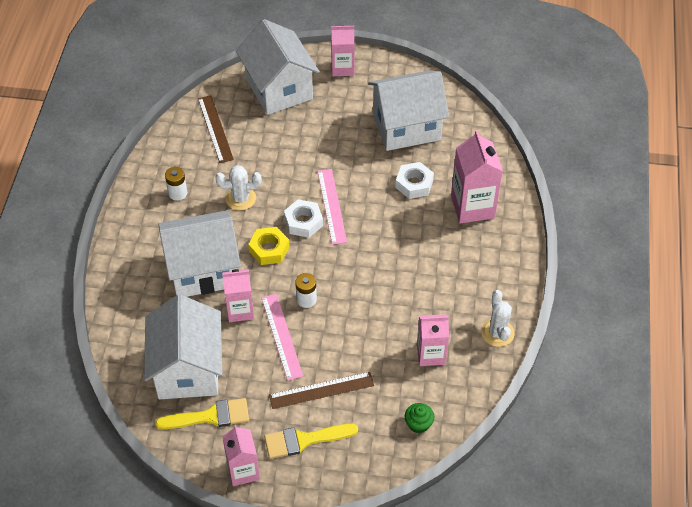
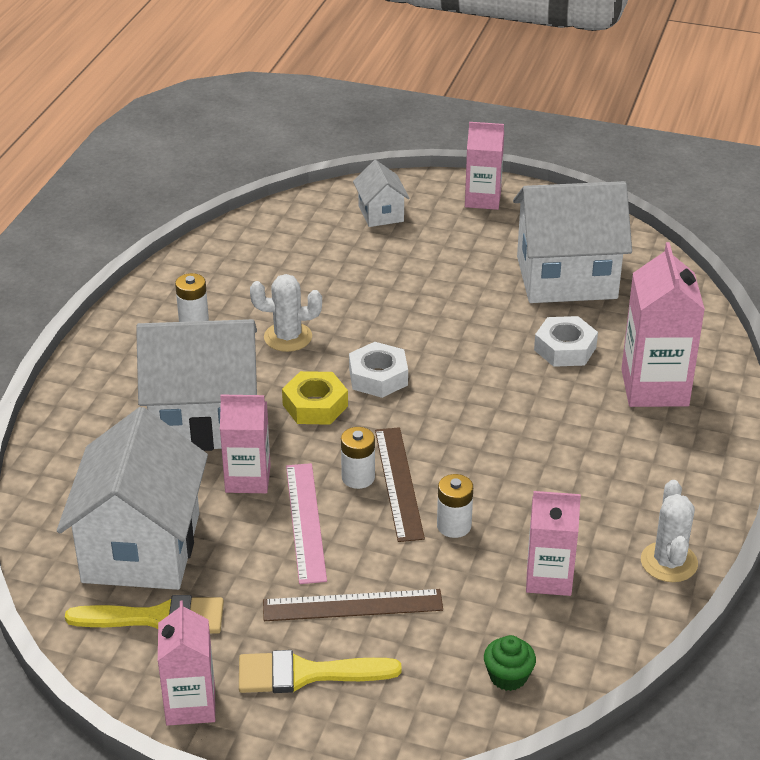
camera: 10 degrees right, 15 degrees down
(215, 128) = (273, 250): brown ruler -> brown ruler (399, 483)
(279, 89) = (381, 213): white house -> white house, size x0.48
(332, 206) = (428, 362): pink ruler -> none
(370, 326) = (454, 526): none -> white battery

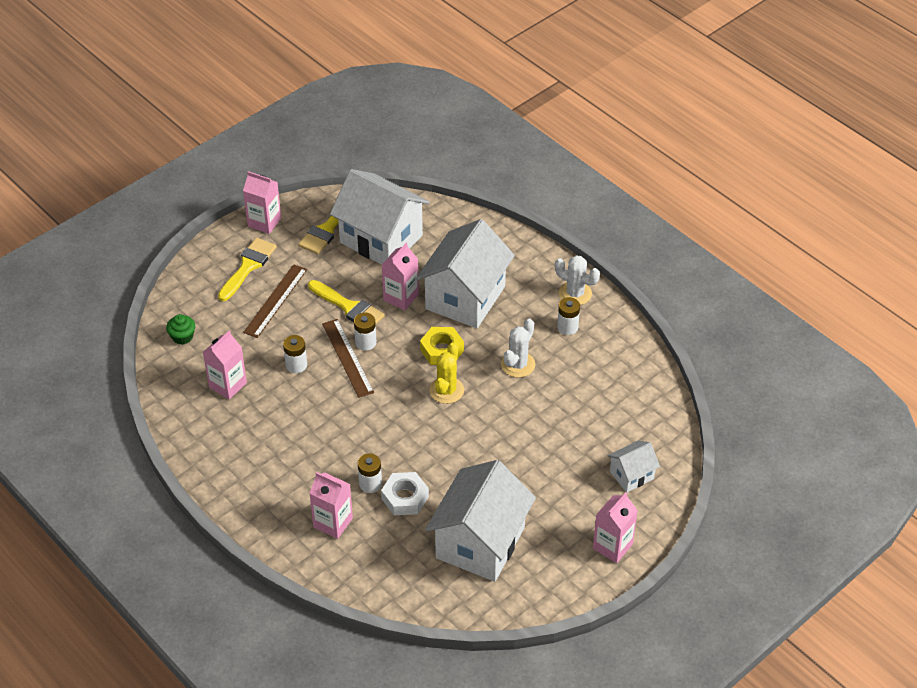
camera: 120 degrees right, 10 degrees up
(305, 522) = (349, 307): pink ruler -> yellow brush
(378, 377) = (446, 390): white nut -> yellow cactus
(381, 213) = (631, 475): white house -> white house turned 45 degrees counterclockwise
(399, 483) = (347, 358): brown ruler -> brown ruler turned 45 degrees clockwise
(573, 381) = (370, 484): none -> white battery
(654, 387) = (333, 523): pink carton -> pink carton, size x0.65
(669, 562) = (195, 441): white cactus -> white cactus (575, 293)

